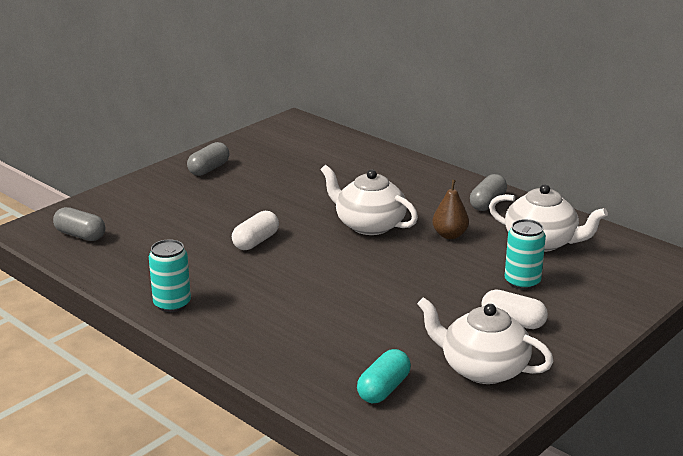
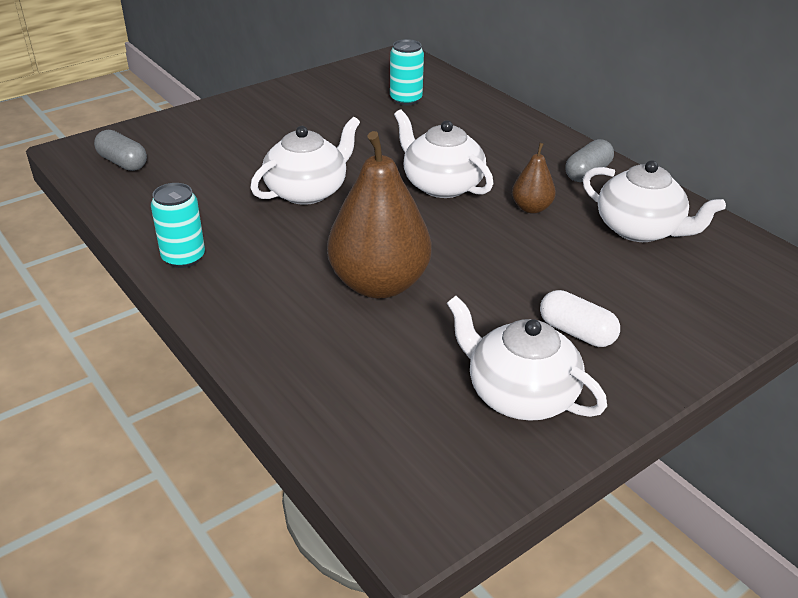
camera: 10 degrees right, 10 degrees up
(209, 169) = (290, 101): grey capsule -> none
(256, 241) = (307, 191): white capsule -> white teapot
(345, 305) = (379, 284): none -> brown pear
(383, 389) = (386, 406): turquoise capsule -> none
(522, 282) = (602, 279): turquoise can -> turquoise can (406, 99)

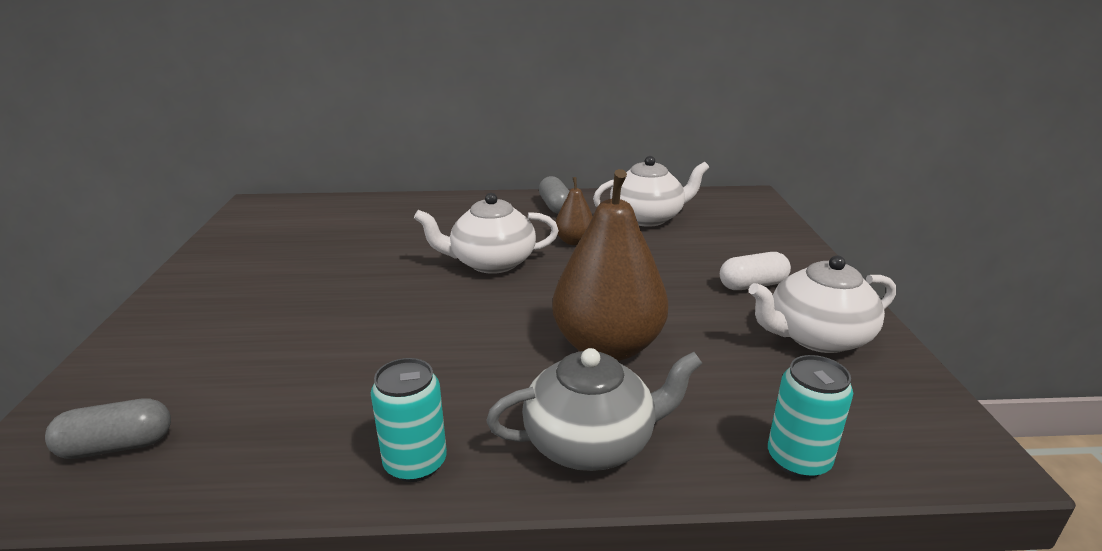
camera: 55 degrees left, 10 degrees down
(258, 316) = (591, 442): none -> grey teapot
(307, 191) = (401, 330): white teapot -> none
(406, 99) = (331, 228): turquoise can -> turquoise can (798, 460)

